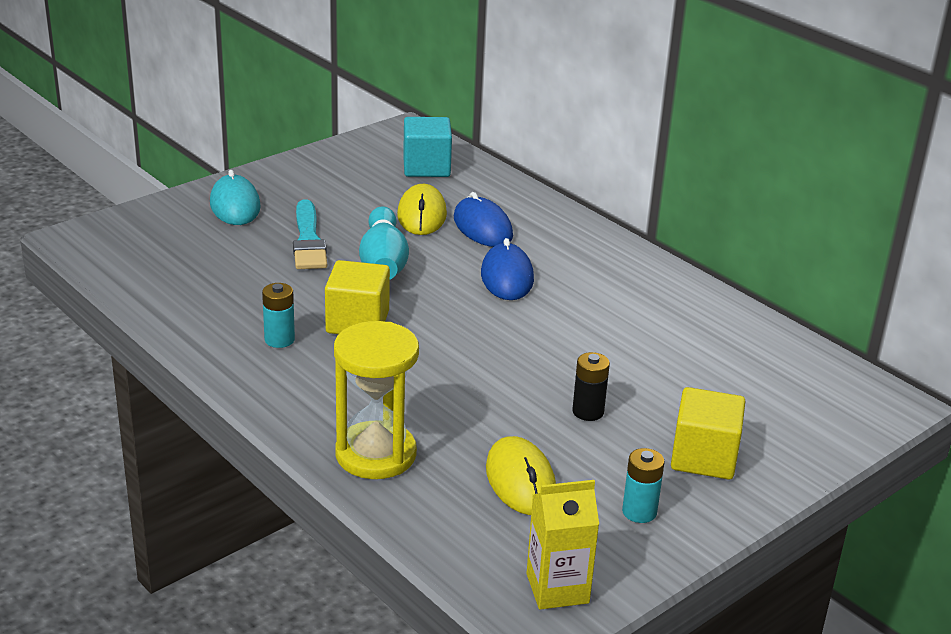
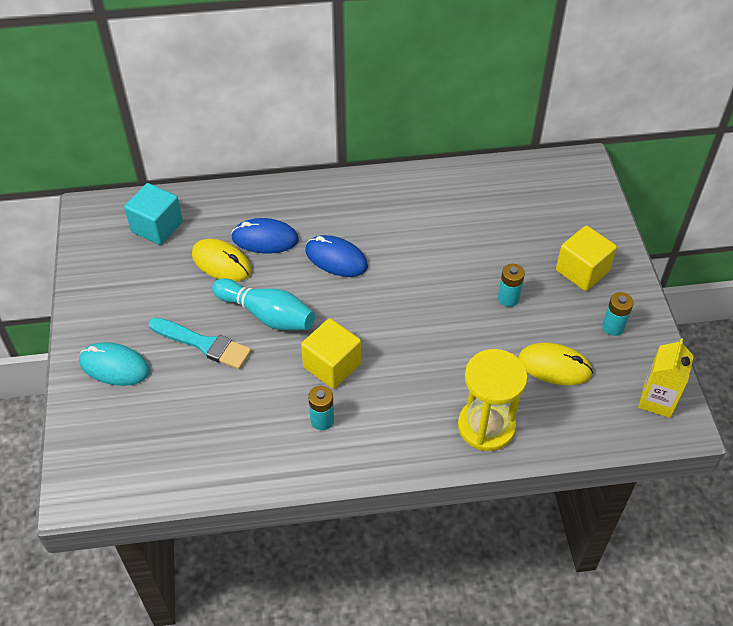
camera: 55 degrees left, 20 degrees up
(588, 412) = (508, 298): black battery -> turquoise battery

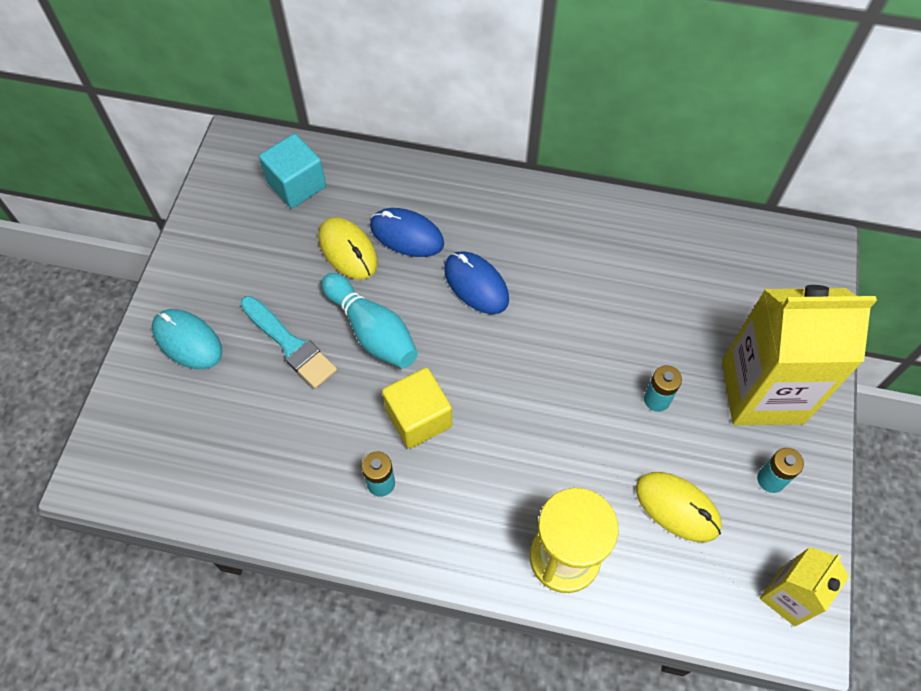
camera: 20 degrees right, 10 degrees up
(582, 271) = (762, 392): yellow cube -> yellow carton

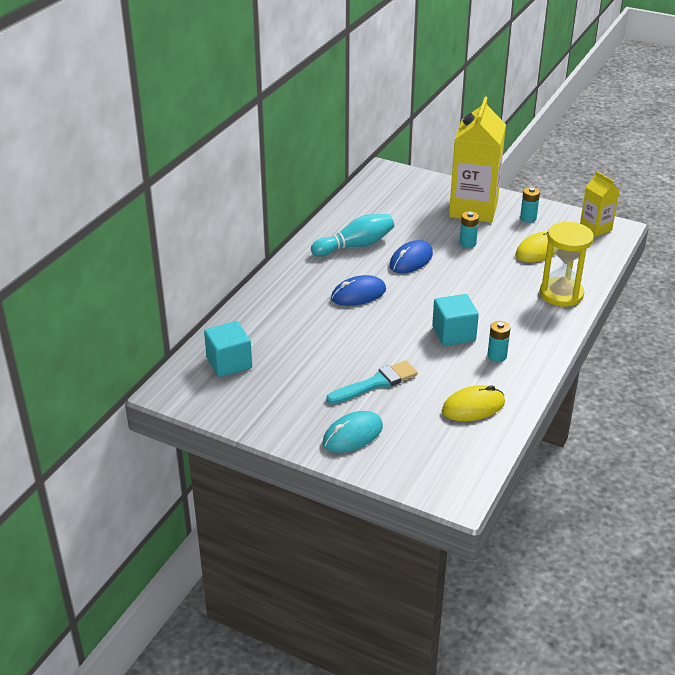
camera: 75 degrees left, 25 degrees down
(348, 250) = (304, 346): yellow mouse -> yellow mouse (473, 407)
(372, 331) = (378, 344): turquoise bowling pin -> turquoise bowling pin (355, 246)
(407, 235) = (303, 317): blue mouse -> blue mouse (411, 260)
(418, 418) = (453, 334): yellow cube -> turquoise cube

